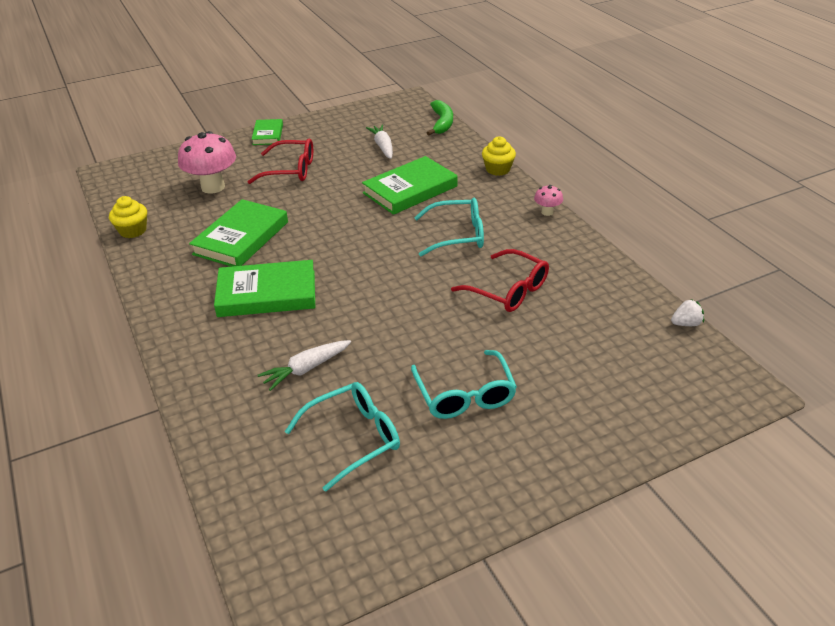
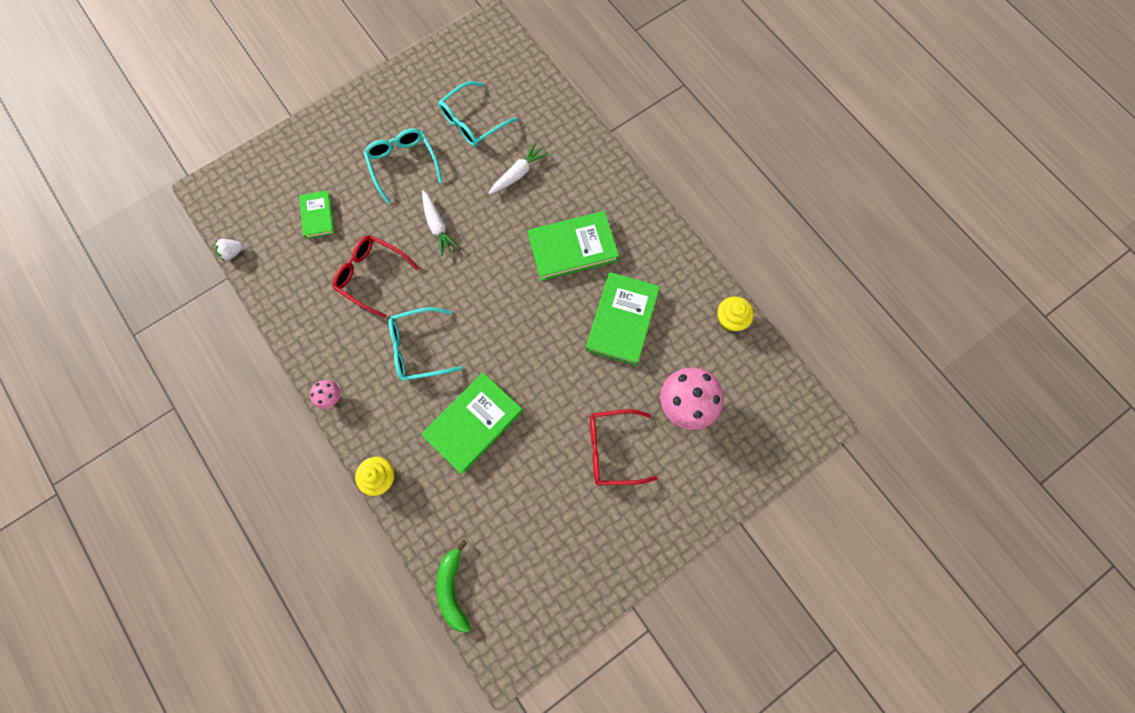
camera: 170 degrees right, 35 degrees up
(268, 134) = (666, 531): green book -> green book (318, 216)
(383, 147) = (518, 515): white carrot -> white carrot (437, 226)

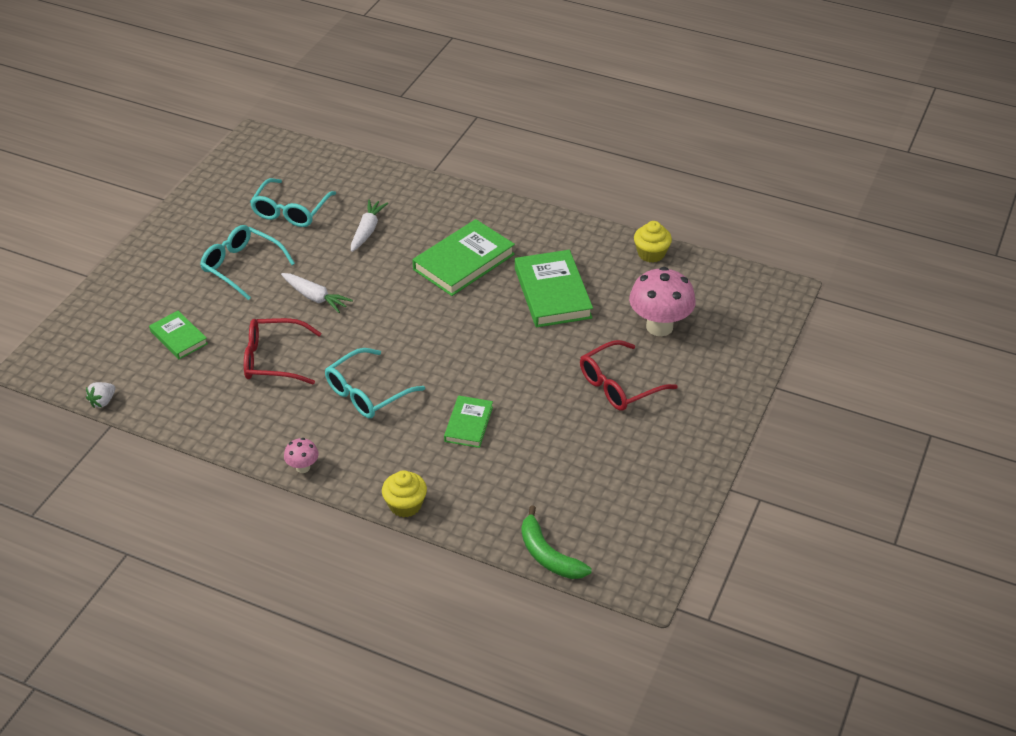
camera: 30 degrees left, 30 degrees down
(473, 423) = (468, 424): green book -> green book, size x0.57

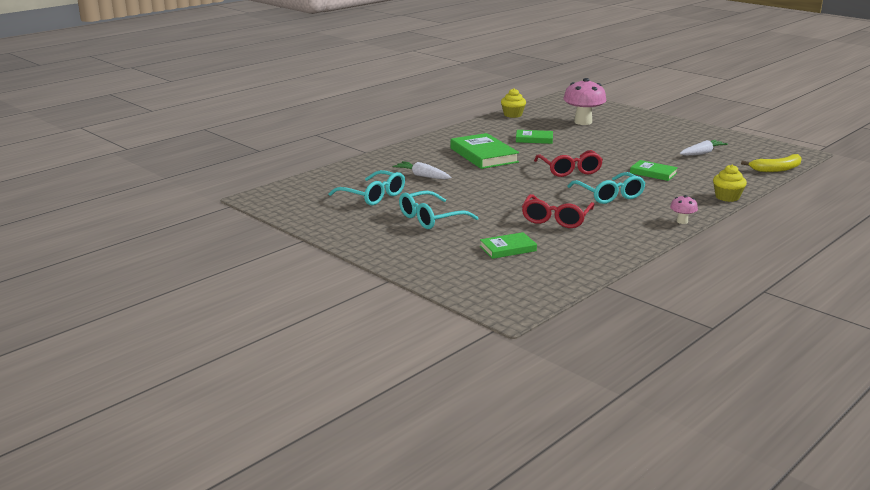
camera: 70 degrees left, 20 degrees down
(103, 401) = (576, 284): white strawberry -> none
(315, 297) = (490, 199): white carrot -> white carrot (702, 153)
(548, 555) = (777, 169): green banana -> yellow banana
(552, 293) = (534, 139): green book -> green book, size x0.57
(619, 385) = (631, 136): red glasses -> red glasses (569, 170)

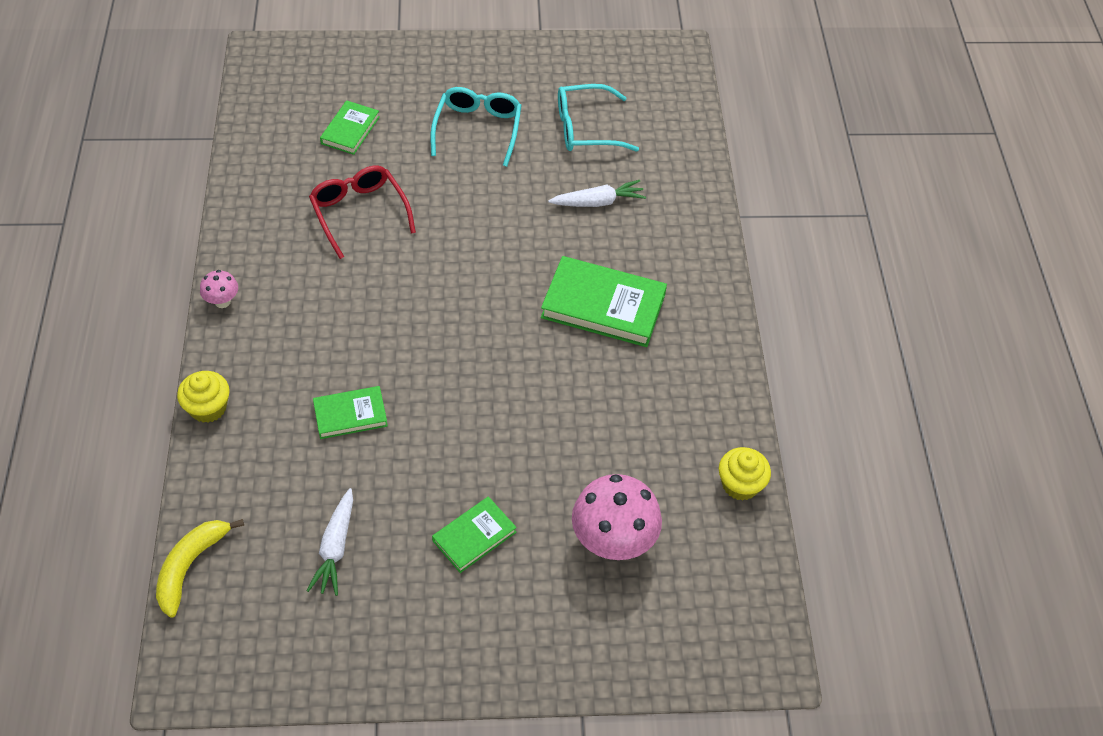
camera: 130 degrees right, 30 degrees up
(534, 139) = (604, 410): green book -> green book (474, 536)
(569, 170) = (459, 343): red glasses -> none
(609, 195) = (351, 308): turquoise glasses -> none

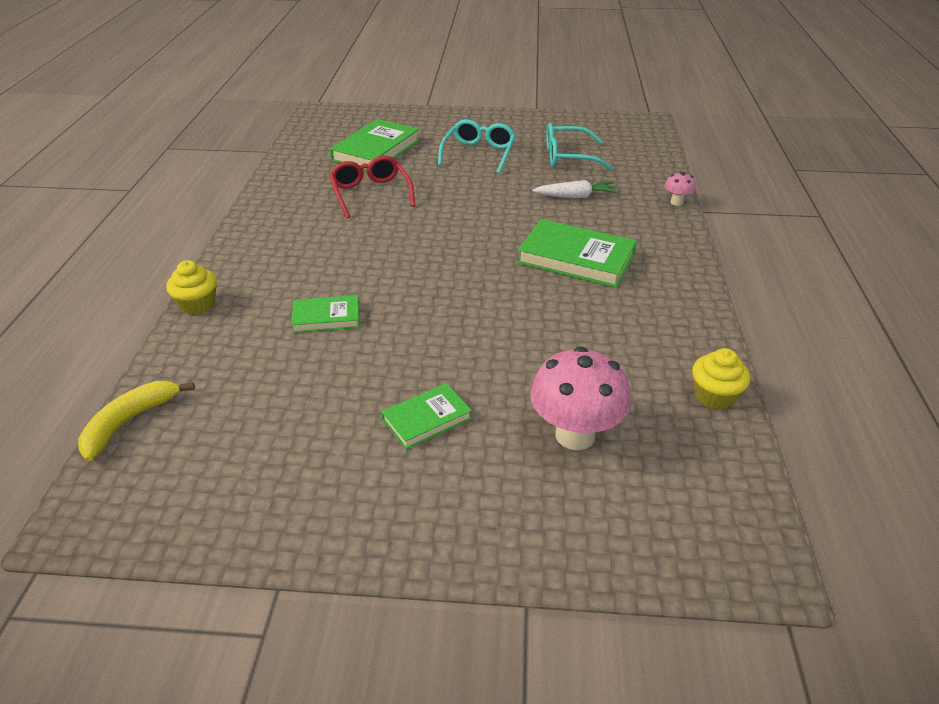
camera: 10 degrees right, 15 degrees down
(222, 302) = (238, 238): pink mushroom -> pink mushroom (677, 202)
(335, 547) = (281, 417): white carrot -> none
(350, 130) = (376, 150): green book -> green book, size x1.74

